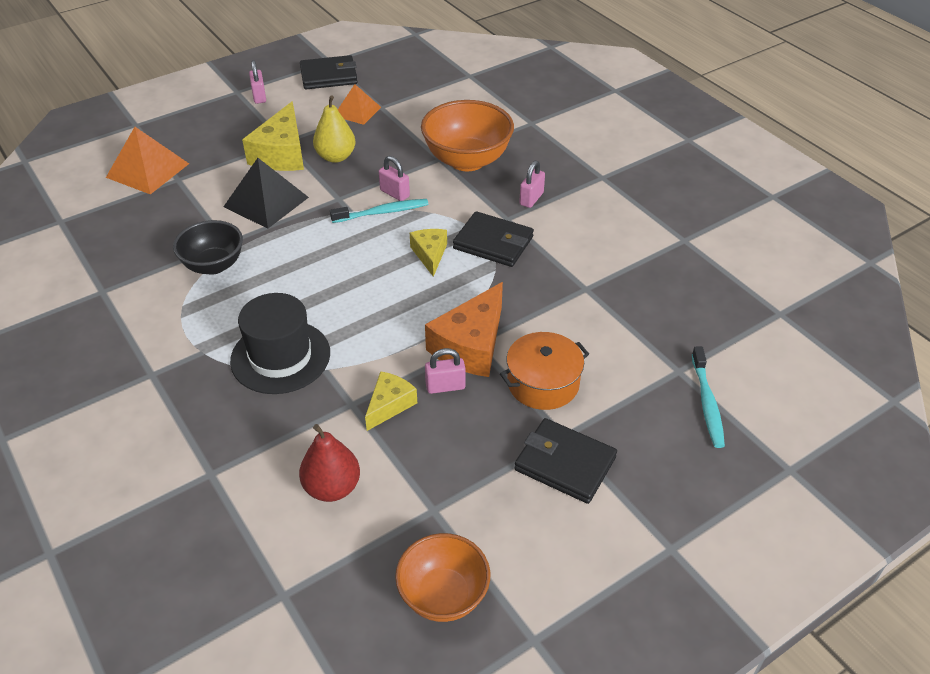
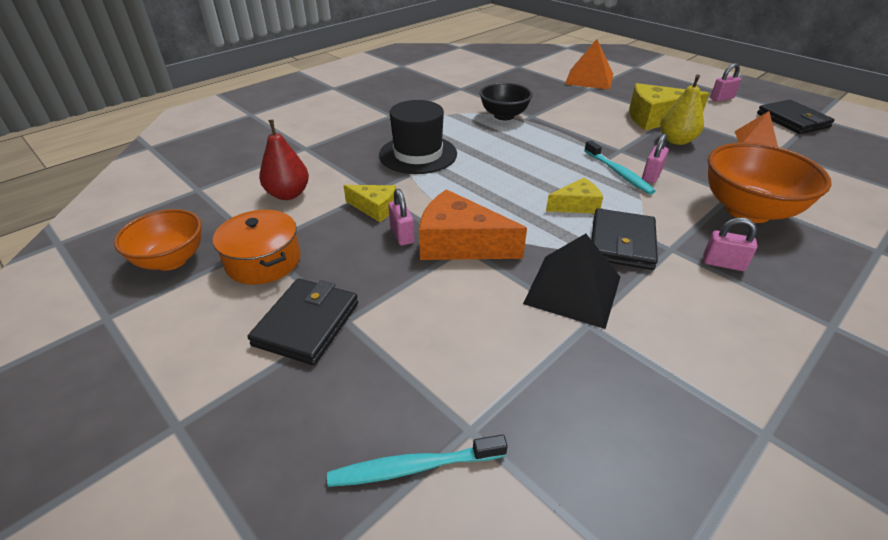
camera: 80 degrees right, 5 degrees down
(266, 202) = (589, 122): black pyramid -> black pyramid (572, 289)
(543, 383) = (419, 298): orange pot -> orange pot (263, 261)

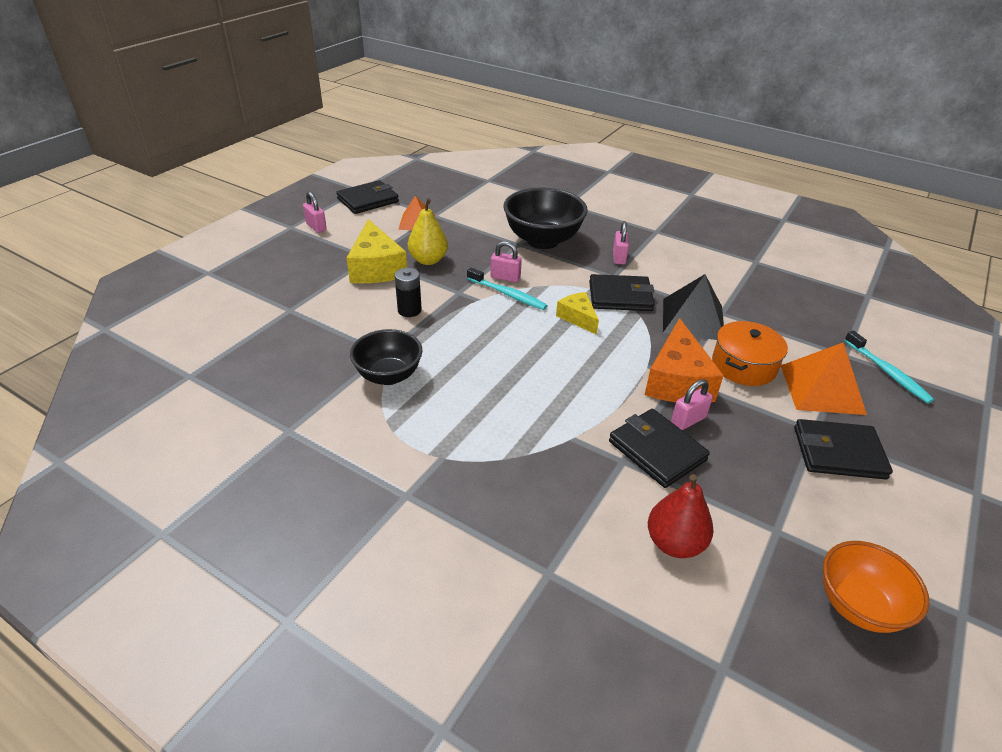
camera: 105 degrees left, 0 degrees up
(263, 261) = (796, 515): orange pot -> orange pot (743, 366)
(375, 208) = (657, 451): yellow cheese -> black wallet
(418, 154) = (522, 439): black hat -> none
(588, 127) = (409, 310): none -> black battery
(589, 79) = (252, 308): orange pyramid -> orange pyramid (822, 389)
(618, 173) = (508, 294): turquoise toothbrush -> turquoise toothbrush turned 75 degrees clockwise
(747, 210) = (542, 240): orange bowl -> black bowl

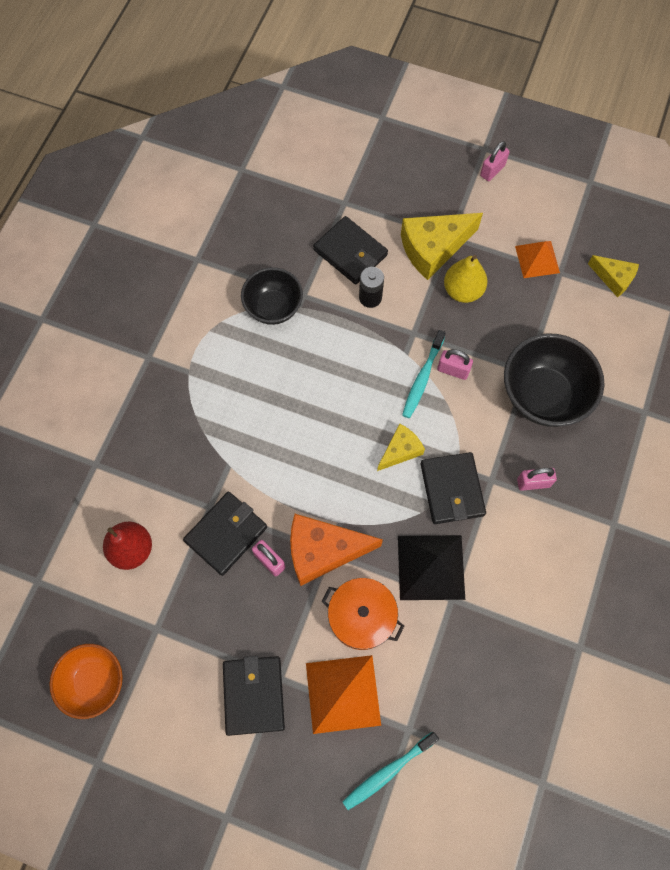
camera: 80 degrees right, 30 degrees up
(368, 200) = (568, 198): black wallet -> black wallet (350, 252)
(451, 196) = (613, 278): none -> yellow cheese
(505, 277) = (453, 370): pink padlock -> pink padlock turned 75 degrees counterclockwise

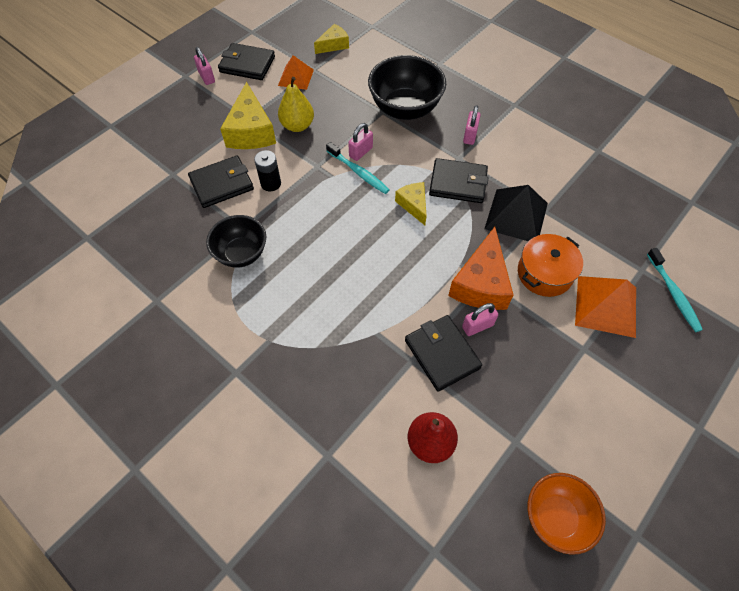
camera: 70 degrees left, 10 degrees down
(254, 695) = (595, 374): black wallet -> black wallet (247, 64)

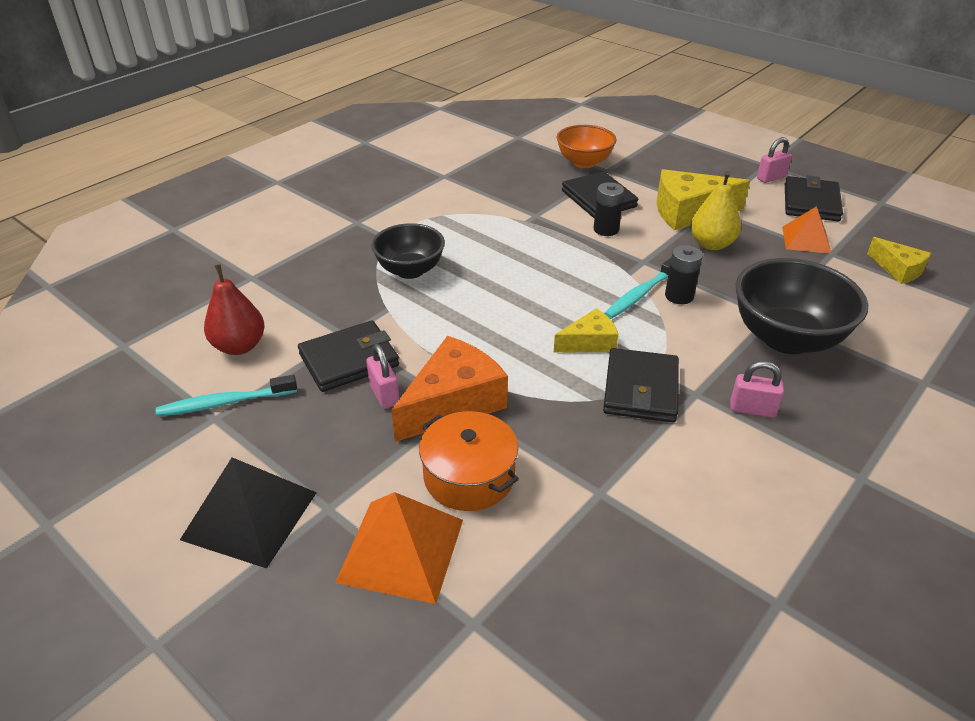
camera: 90 degrees right, 20 degrees down
(241, 253) = (501, 216): black bowl -> black bowl (410, 270)
(361, 152) = (679, 296): pink padlock -> black battery
(481, 283) = (453, 402): orange cheese -> orange cheese turned 120 degrees clockwise
(516, 216) = (583, 453): black pyramid -> black pyramid (250, 515)
(556, 517) = (109, 445): orange bowl -> orange bowl (584, 162)
(673, 293) = (417, 667): turquoise toothbrush -> turquoise toothbrush (225, 403)

